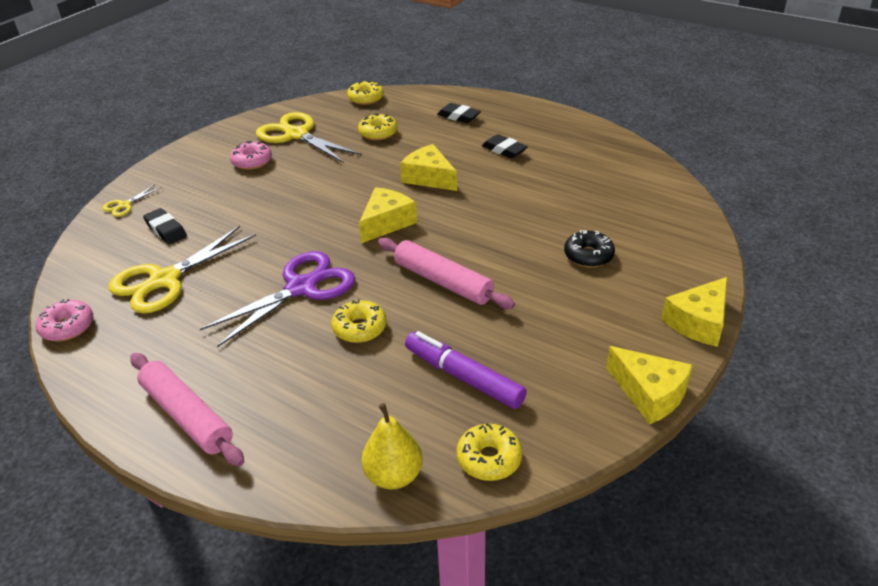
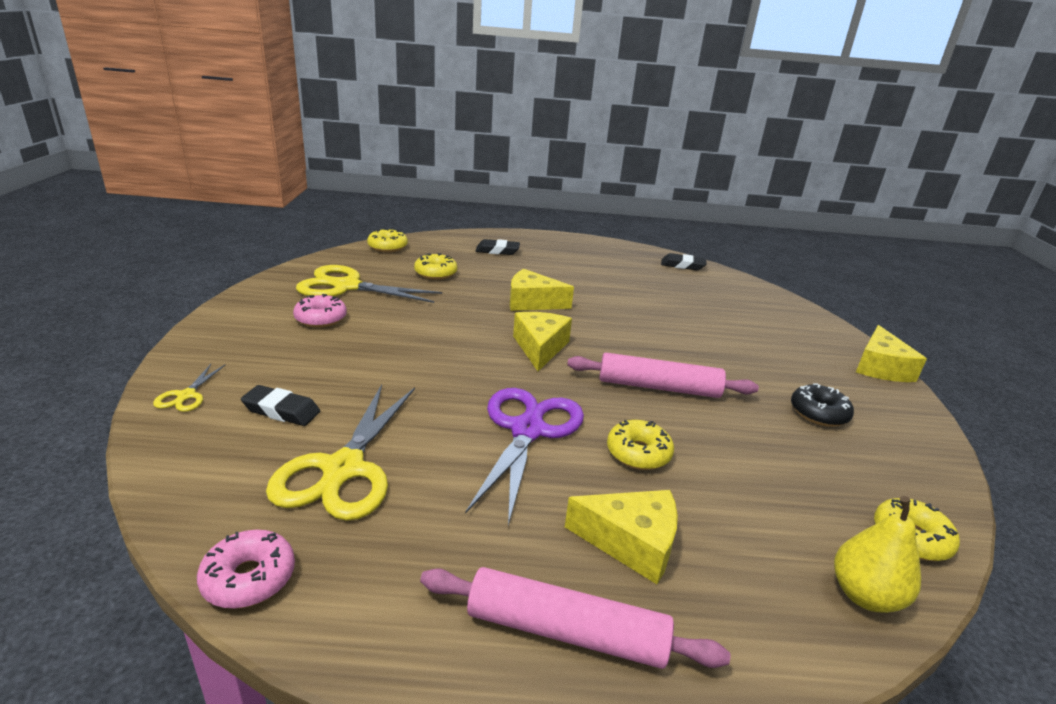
camera: 35 degrees left, 10 degrees down
(463, 377) = (788, 468): purple marker -> none
(504, 150) = (570, 271): black eraser -> black eraser (682, 265)
(588, 256) = (742, 337): black donut -> black donut (818, 413)
(649, 394) = (930, 432): yellow cheese -> yellow cheese (631, 543)

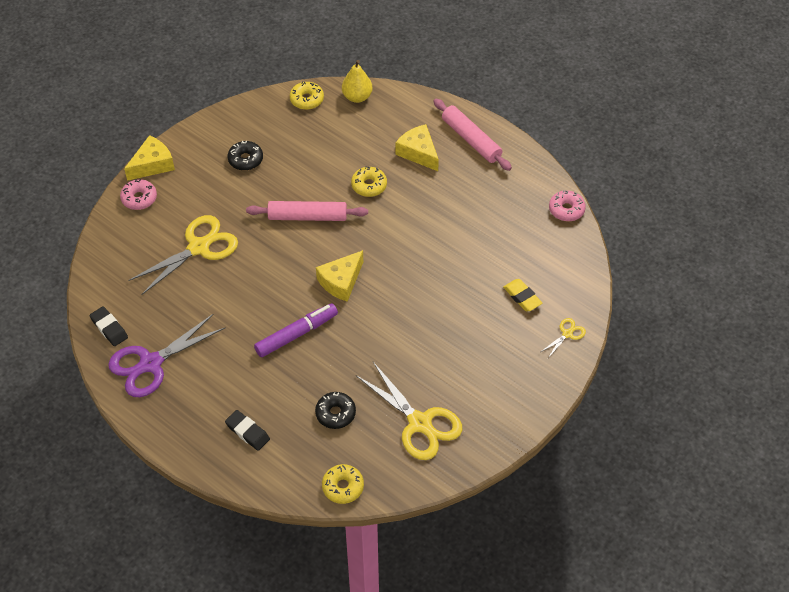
camera: 140 degrees left, 25 degrees up
(281, 410) = (522, 297): black eraser -> yellow eraser
(321, 319) = (461, 383): pink donut -> pink donut (139, 198)
(343, 469) = (509, 243): yellow scissors -> yellow scissors (198, 247)
(435, 273) = (335, 413): yellow donut -> black donut
(527, 430) = (408, 223): purple scissors -> purple scissors (151, 363)
(532, 302) = (296, 334): yellow cheese -> purple marker
(658, 387) = (307, 216): pink rolling pin -> pink rolling pin turned 45 degrees counterclockwise

